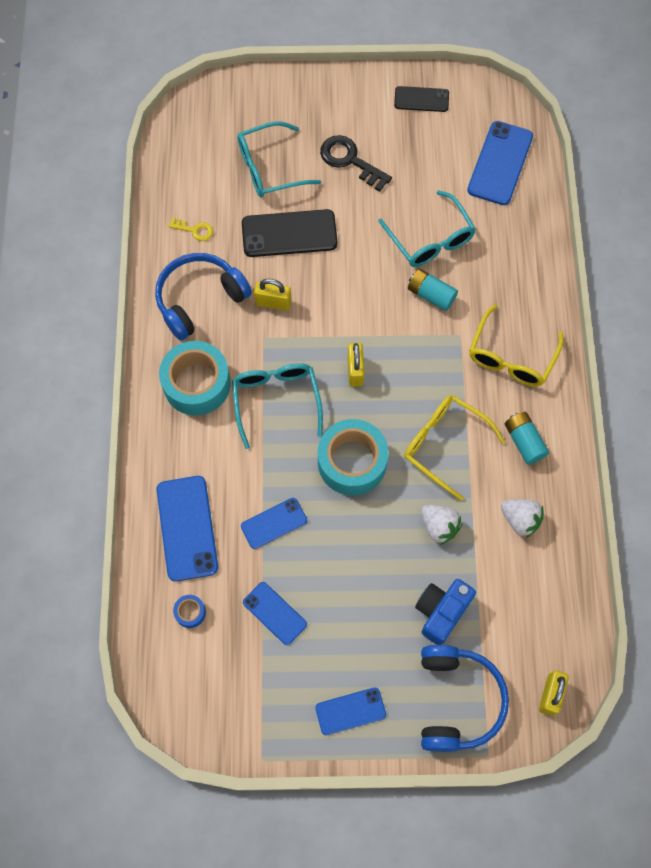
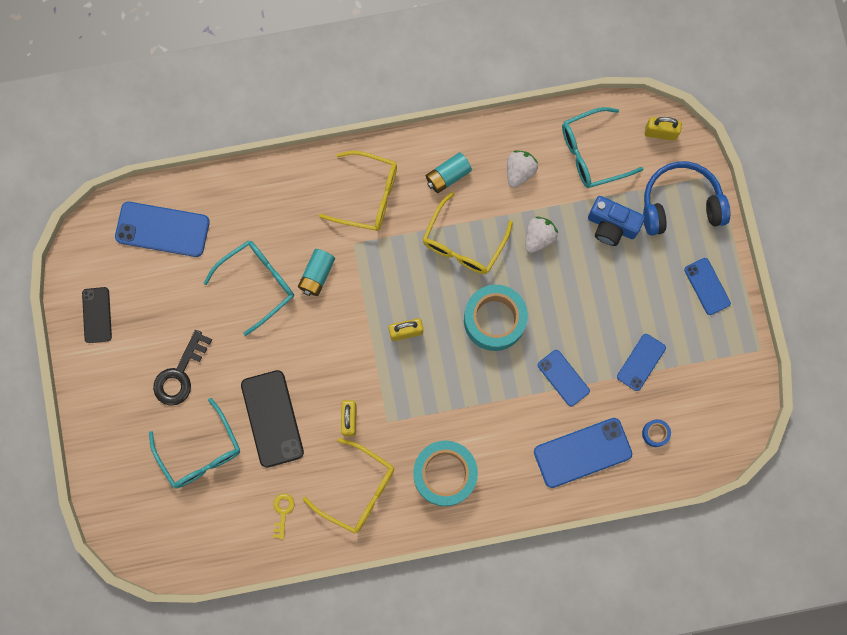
camera: 100 degrees left, 10 degrees up
(200, 300) = (358, 490): blue headphones -> yellow glasses
(276, 400) = (448, 397): turquoise glasses -> turquoise glasses (592, 153)

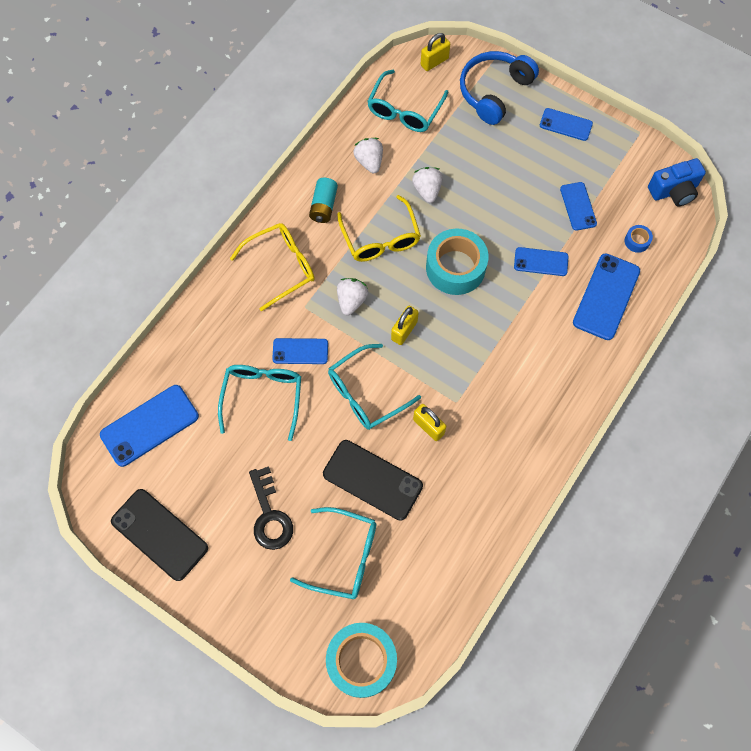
camera: 45 degrees left, 10 degrees down
(97, 315) = (159, 534): black phone -> black phone, size x1.65
(282, 512) = (451, 538): yellow key -> none
(317, 275) = (300, 351): turquoise battery -> blue phone
(331, 352) = (366, 393): none -> turquoise glasses
(358, 490) = (487, 469): yellow glasses -> none
(392, 272) = (351, 301): none -> white strawberry
(445, 474) = (534, 398): turquoise tape -> turquoise tape (361, 661)
(611, 226) = (466, 142): blue camera -> blue camera (674, 191)

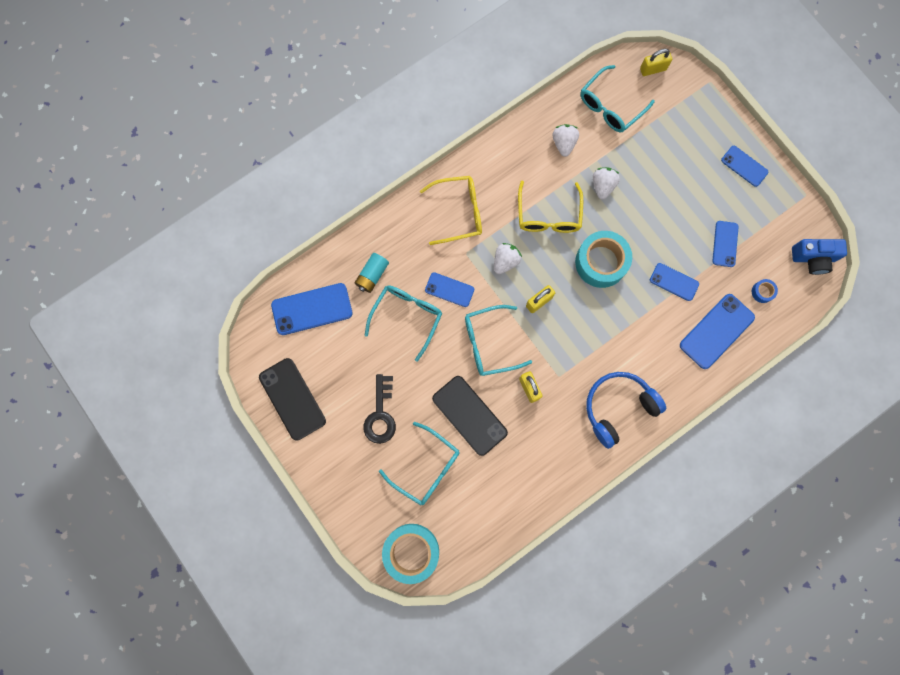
camera: 20 degrees right, 10 degrees up
(323, 206) = (511, 170): turquoise battery -> turquoise battery (372, 275)
(494, 92) = (694, 115): blue headphones -> blue headphones (618, 408)

